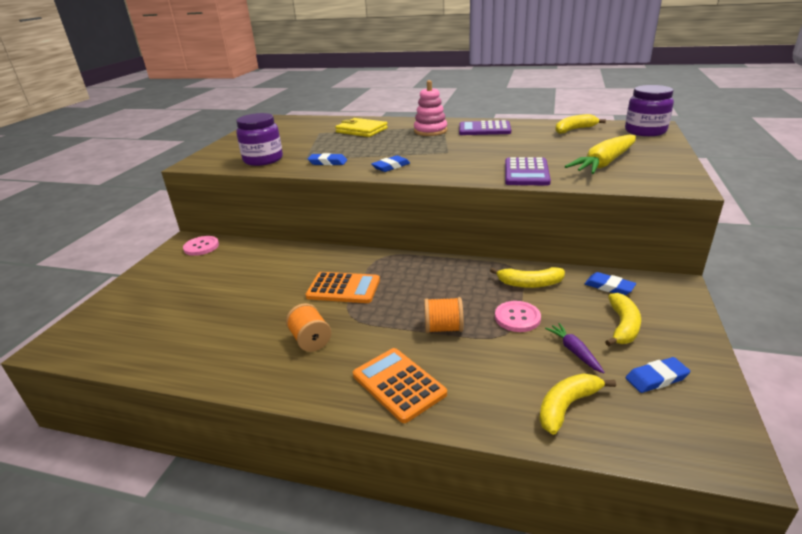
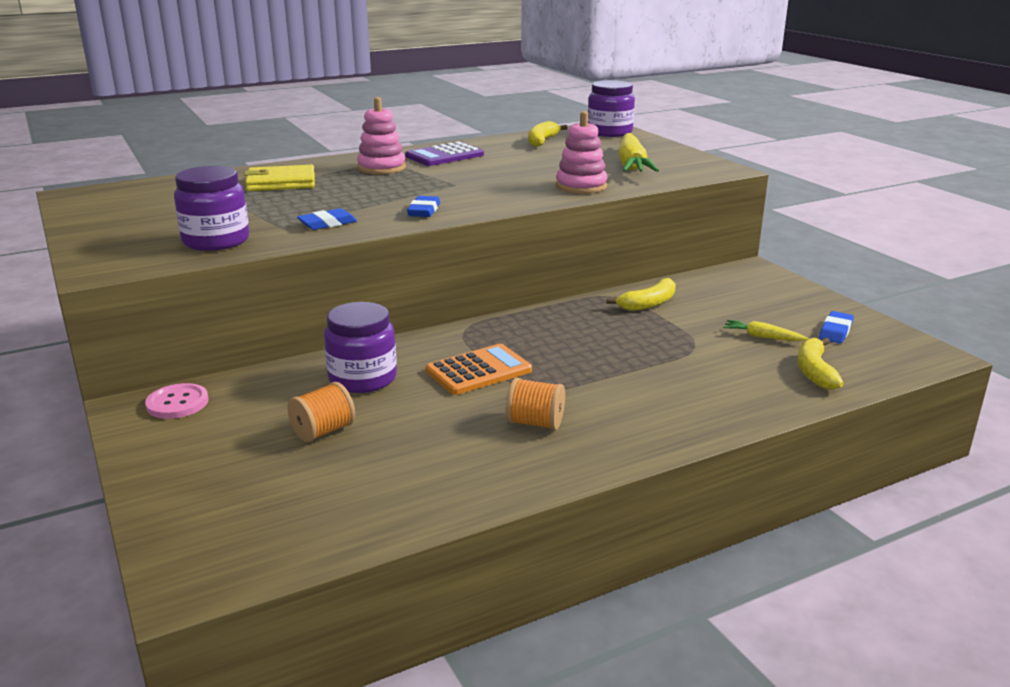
camera: 45 degrees left, 5 degrees down
(285, 267) = (362, 379): none -> purple jar
(399, 384) = (680, 415): orange calculator -> none
(443, 328) = (639, 362): orange spool -> orange spool (323, 431)
(517, 317) = (683, 331): pink button -> none
(526, 173) = (581, 186): purple calculator -> pink stacking toy
(574, 351) = (762, 337): purple carrot -> yellow carrot
(609, 287) = (711, 285): blue eraser -> none
(622, 326) = (765, 308): yellow banana -> none

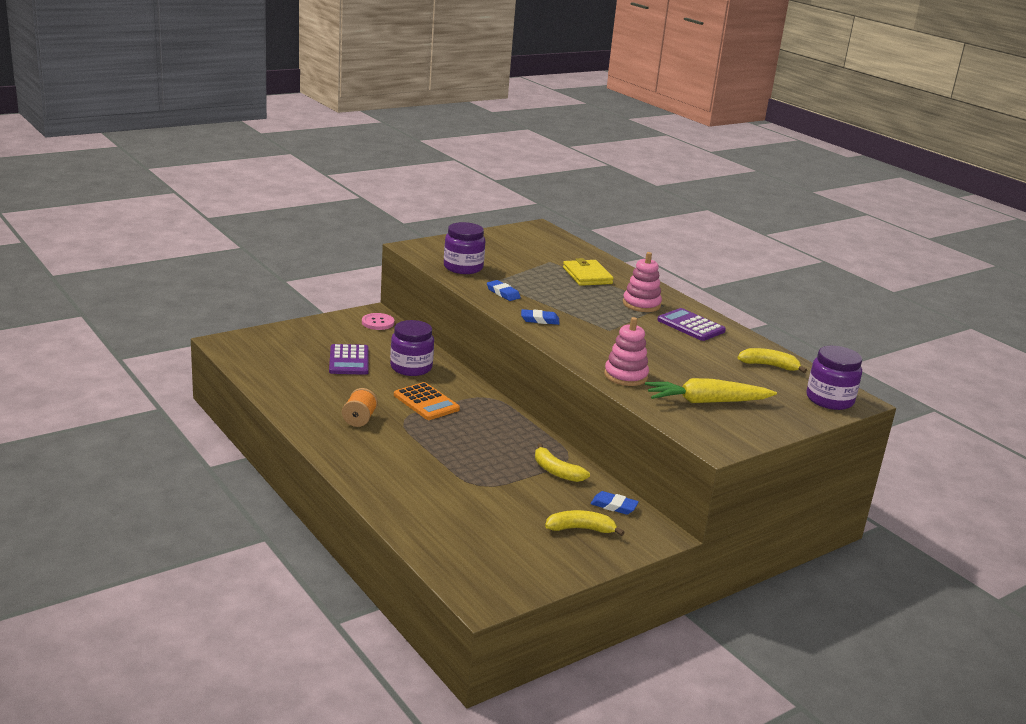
camera: 80 degrees right, 0 degrees up
(323, 431) = (349, 360): orange spool -> purple calculator
(762, 337) = (502, 517): yellow carrot -> none
(814, 371) = (442, 532): yellow banana -> yellow banana (581, 529)
(835, 331) = (522, 556): blue eraser -> blue eraser (614, 506)

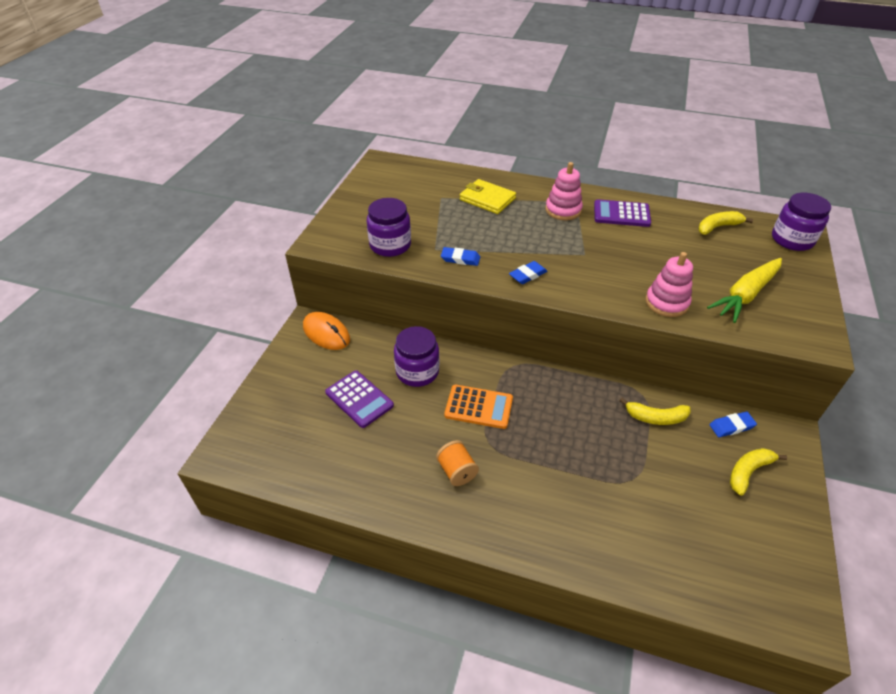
camera: 35 degrees left, 20 degrees up
(378, 323) = (326, 333): pink button -> orange mouse

